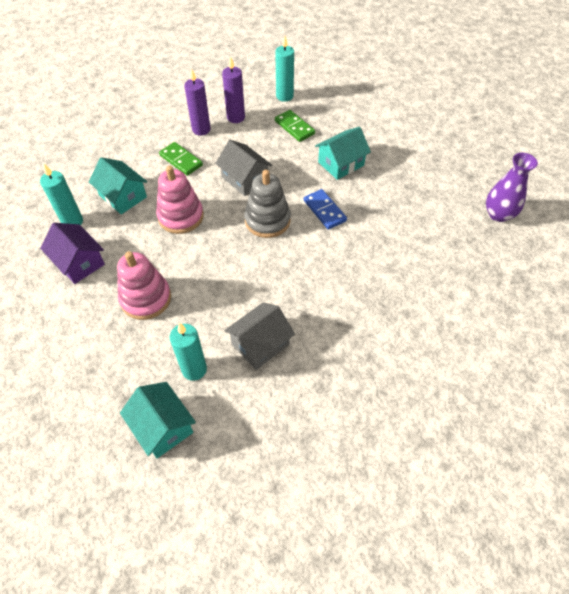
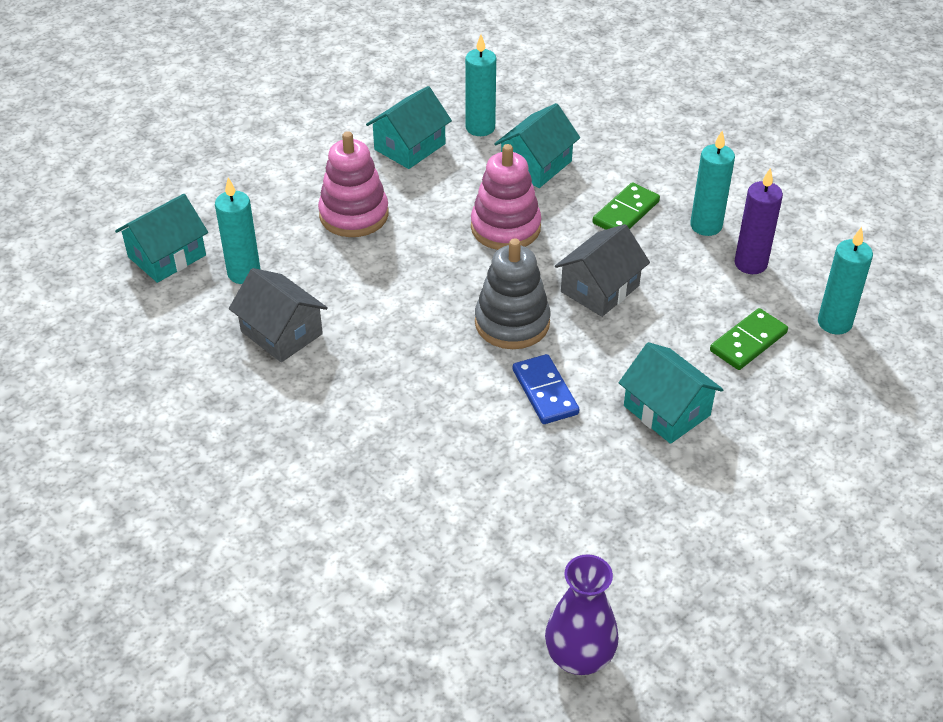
camera: 85 degrees right, 10 degrees down
(79, 262) = (410, 147): purple house -> turquoise house
(201, 129) = (706, 226): purple candle -> turquoise candle
(324, 210) = (545, 392): blue domino -> blue domino turned 75 degrees counterclockwise

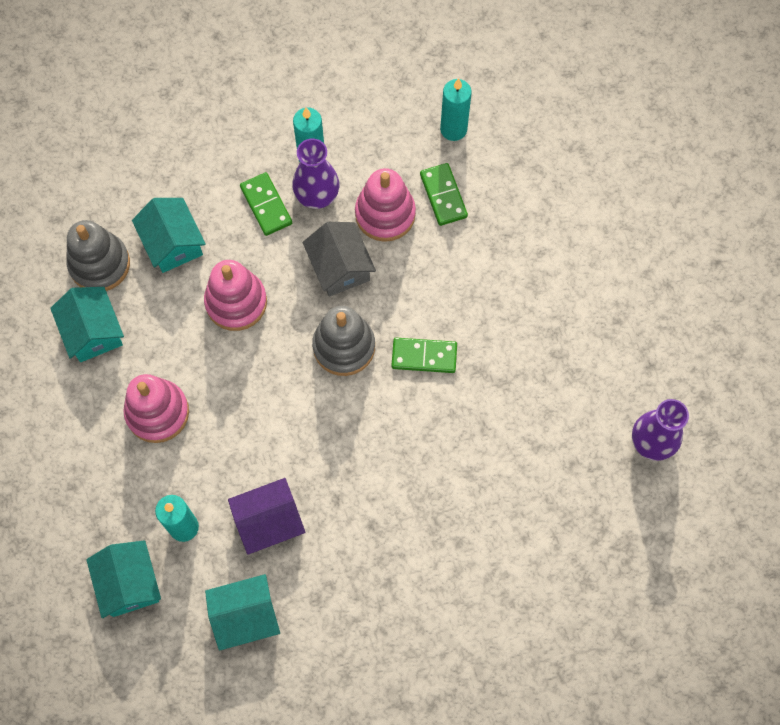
camera: 65 degrees left, 25 degrees up
(281, 333) = (269, 521): grey house -> purple house
(480, 128) = (99, 264): turquoise candle -> grey stacking toy
(545, 392) = (424, 356): blue domino -> green domino
(666, 244) = (317, 195): none -> purple vase
(666, 410) = (480, 284): turquoise house -> turquoise house (245, 616)
(687, 302) = (385, 214): none -> pink stacking toy
(750, 264) = (367, 149): purple candle -> none

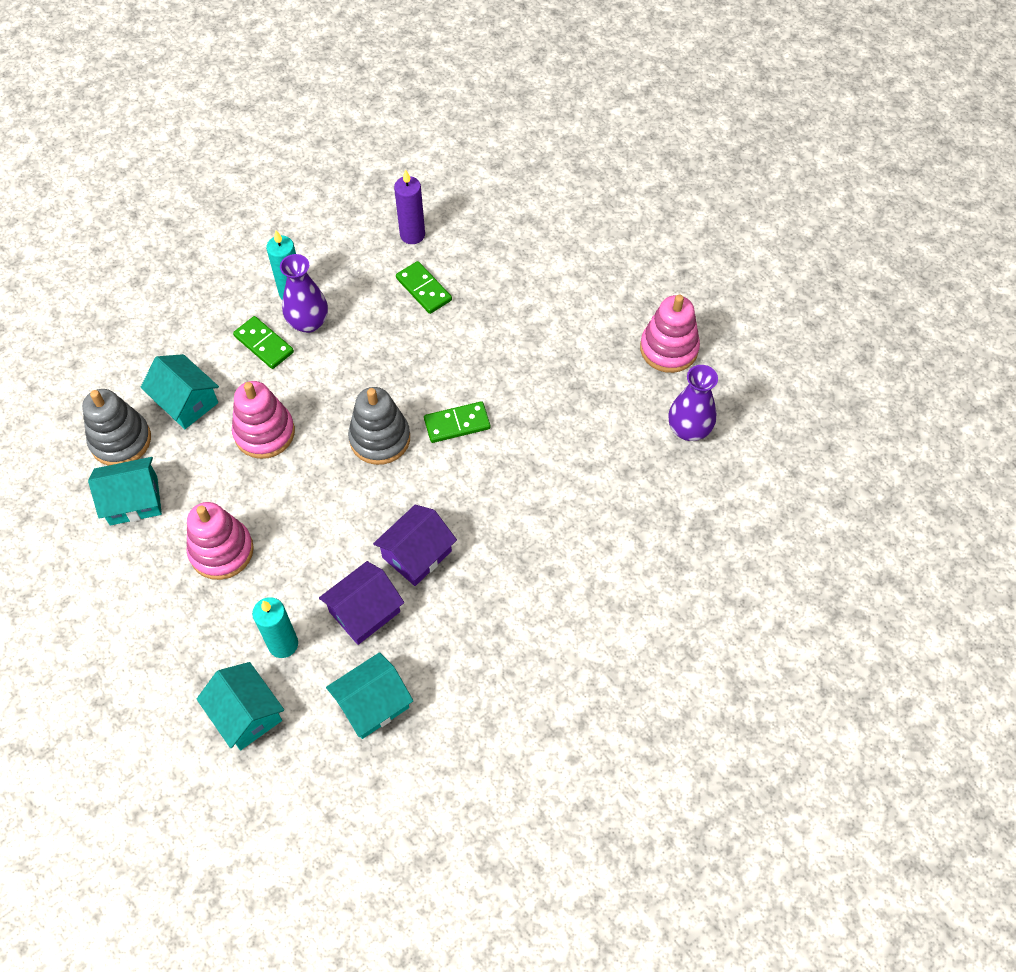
camera: 20 degrees left, 10 degrees down
(93, 332) = (133, 500): turquoise house -> turquoise house turned 60 degrees counterclockwise
(337, 480) = (417, 554): none -> purple house
(340, 267) = (351, 374): grey house -> none
(385, 214) = (377, 319): pink stacking toy -> pink stacking toy (669, 349)
(453, 129) = (412, 235): turquoise candle -> purple candle

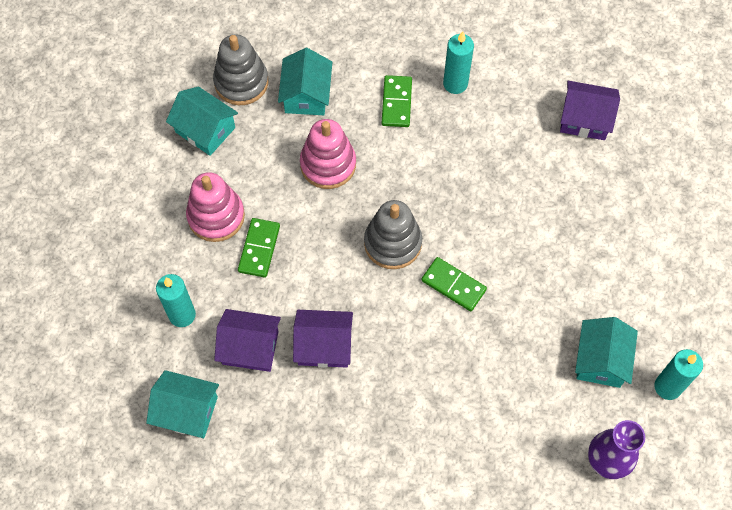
camera: 50 degrees right, 5 degrees up
(246, 714) = (114, 335): turquoise house -> turquoise house (601, 360)
(308, 322) = (442, 115): purple vase -> none
(412, 235) = (585, 119): purple candle -> purple house
(424, 289) = (545, 167): green domino -> green domino (259, 249)
(669, 349) = (667, 387): pink stacking toy -> turquoise candle

